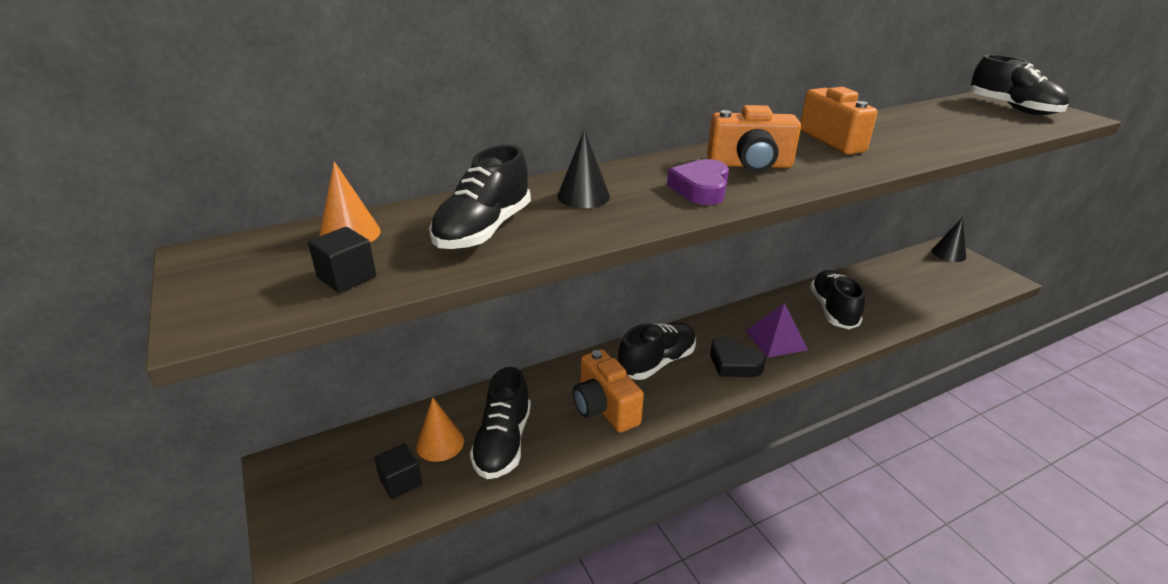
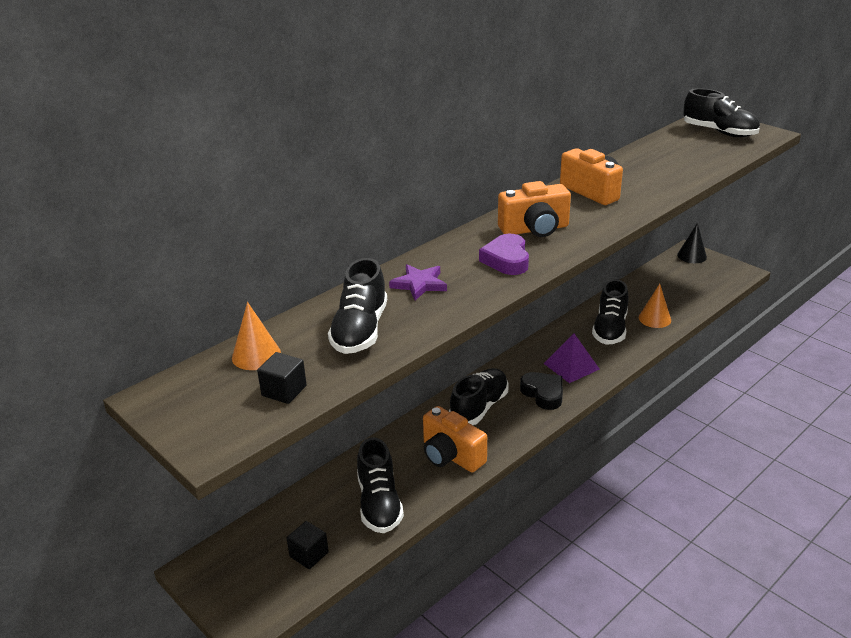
camera: 15 degrees left, 0 degrees up
(440, 443) = (325, 517): orange cone -> orange cone (654, 319)
(583, 196) = (419, 284): black cone -> purple star
(734, 363) = (543, 394): black heart -> black heart turned 150 degrees counterclockwise
(833, 310) = (610, 329): black shoe -> black shoe turned 150 degrees counterclockwise

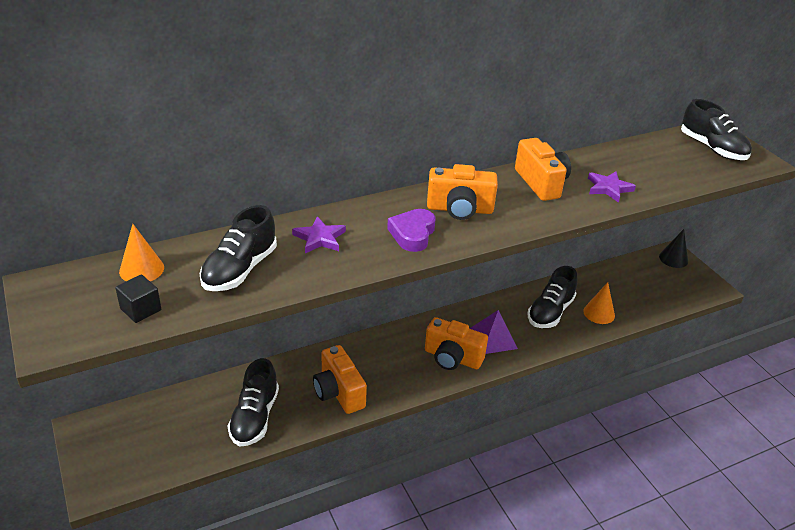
camera: 15 degrees right, 5 degrees up
(309, 554) = (174, 445): black cube -> none
(479, 407) = (388, 354): black shoe -> none
(543, 394) = (452, 358): black heart -> orange camera
(655, 182) = (609, 188): none -> purple star

